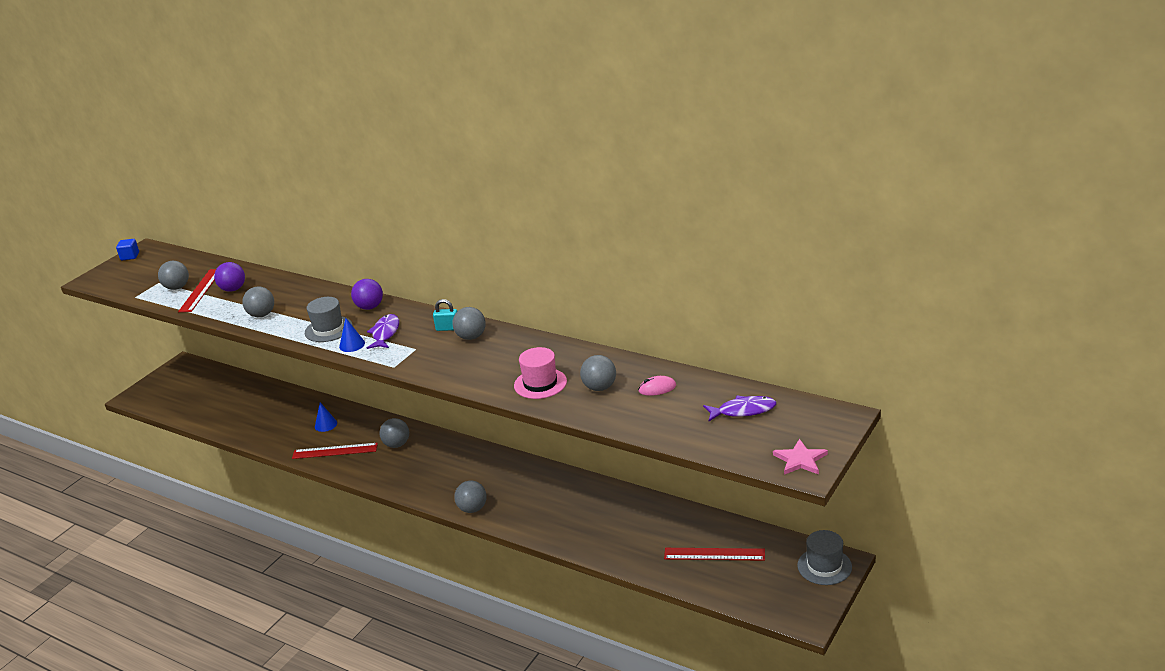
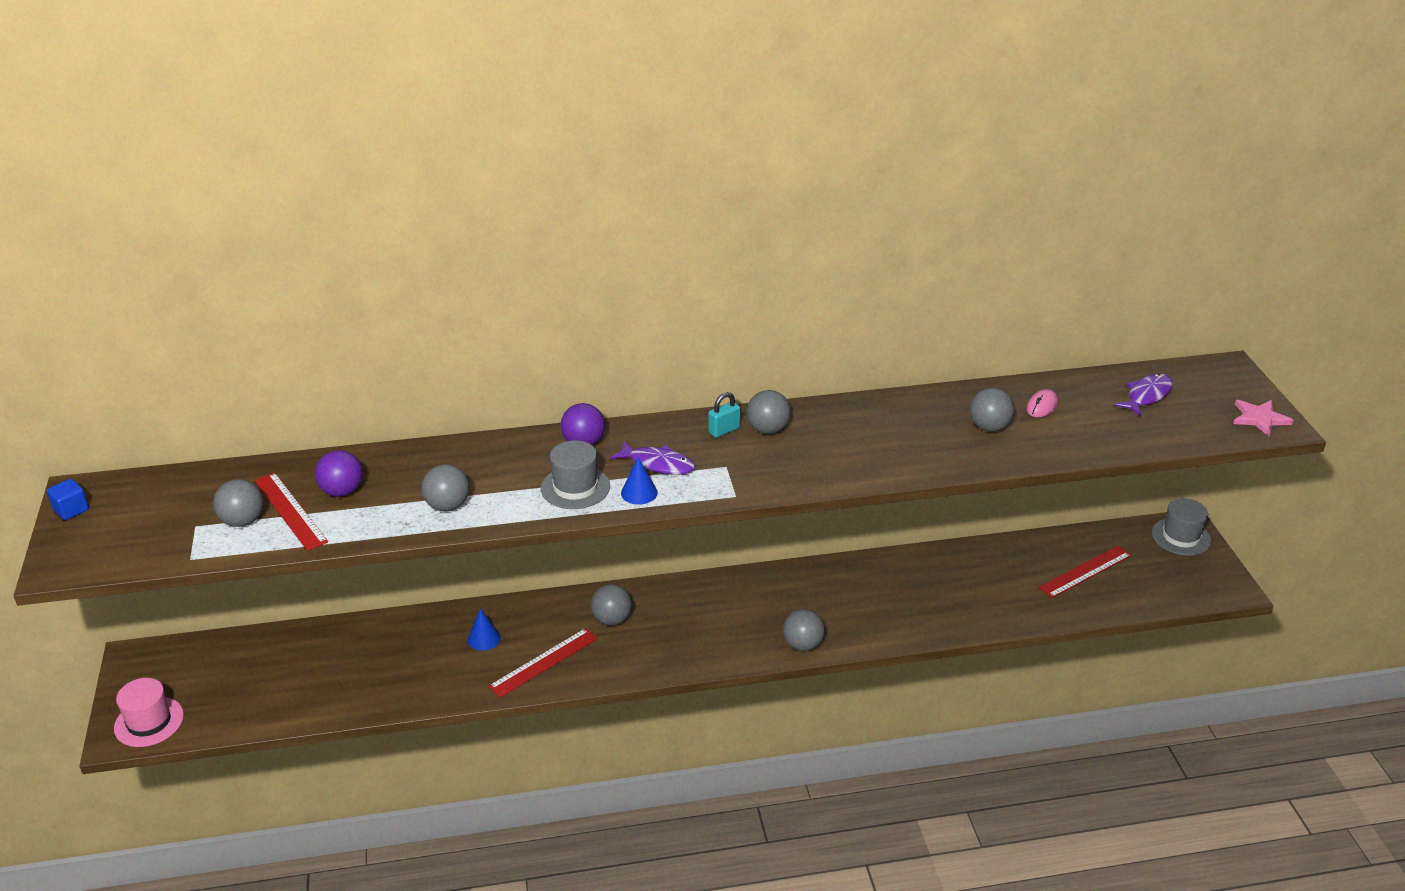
camera: 45 degrees left, 5 degrees up
(385, 333) = (658, 464): purple fish -> purple fish turned 150 degrees clockwise
(540, 383) = (925, 447): pink hat -> pink hat (149, 722)

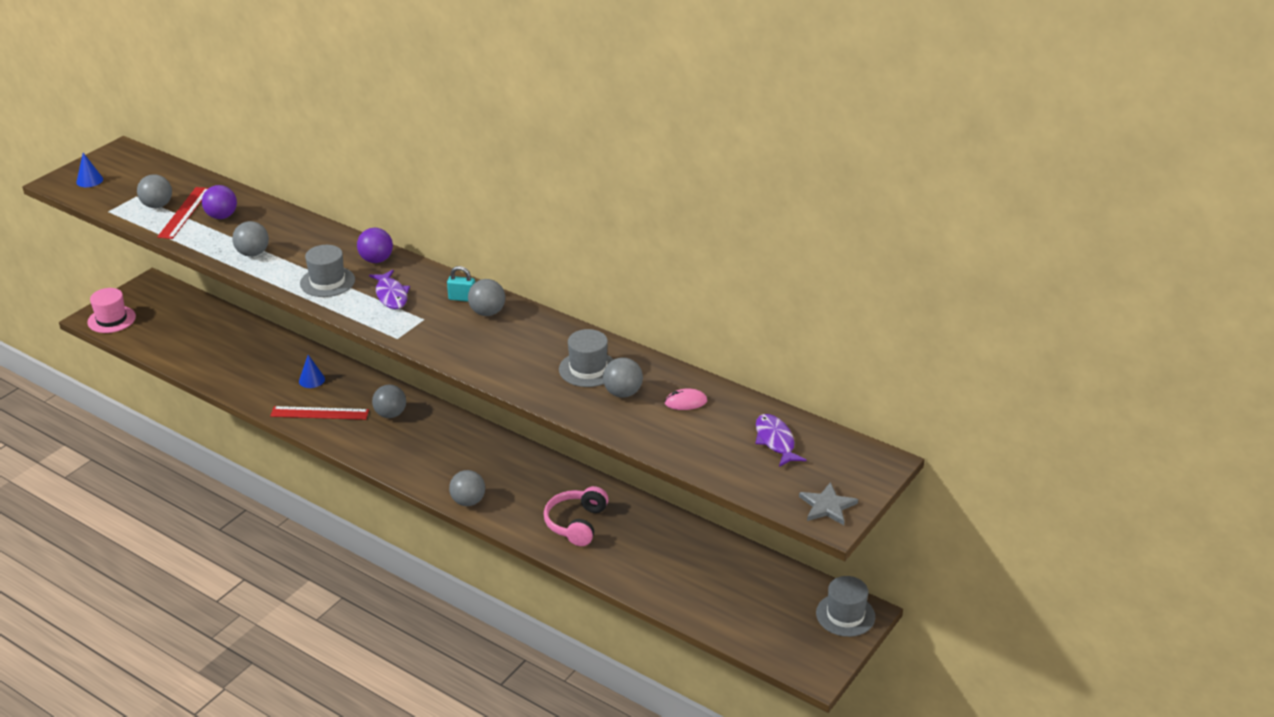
camera: 45 degrees right, 0 degrees up
(71, 510) = (104, 157): blue cube -> none
(639, 493) = (352, 304): blue cone -> blue cone (89, 180)
(911, 602) = (576, 523): none -> pink headphones
(930, 425) = (588, 369): none -> grey hat
(1085, 571) = (728, 587): red ruler -> none
(1147, 396) = (775, 441): purple fish -> purple fish turned 105 degrees counterclockwise
(1259, 418) = (827, 506): pink star -> grey star

